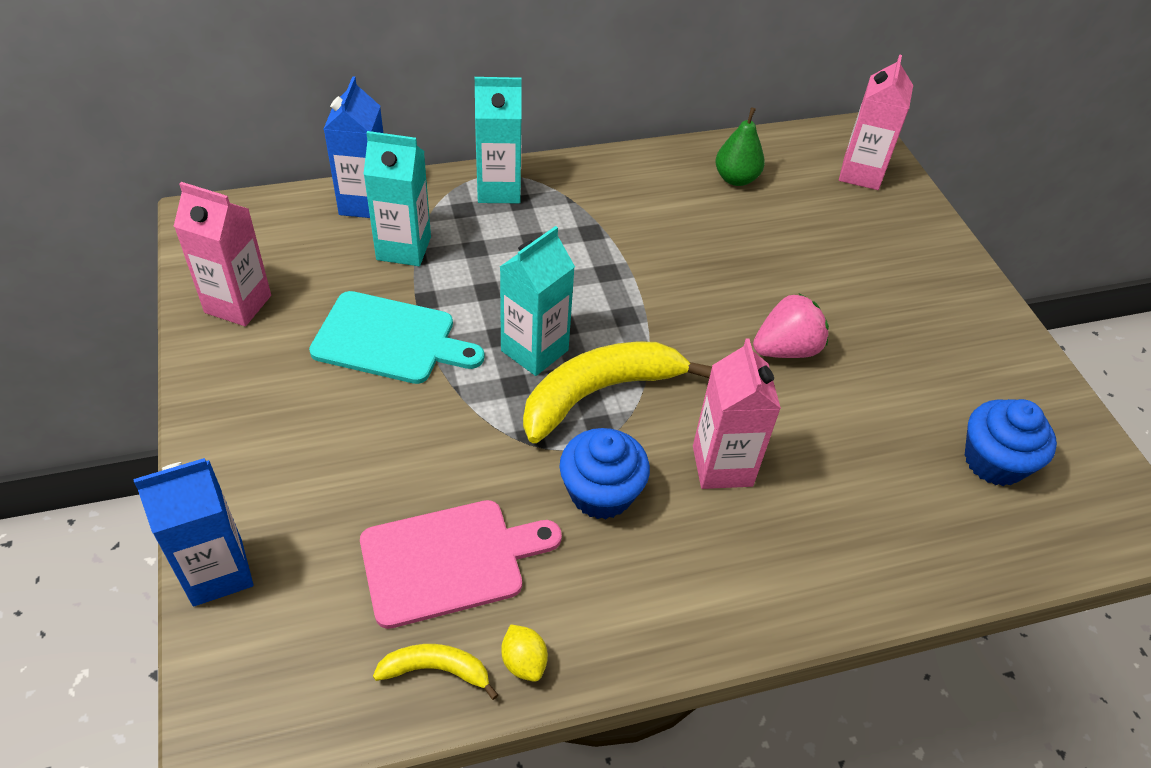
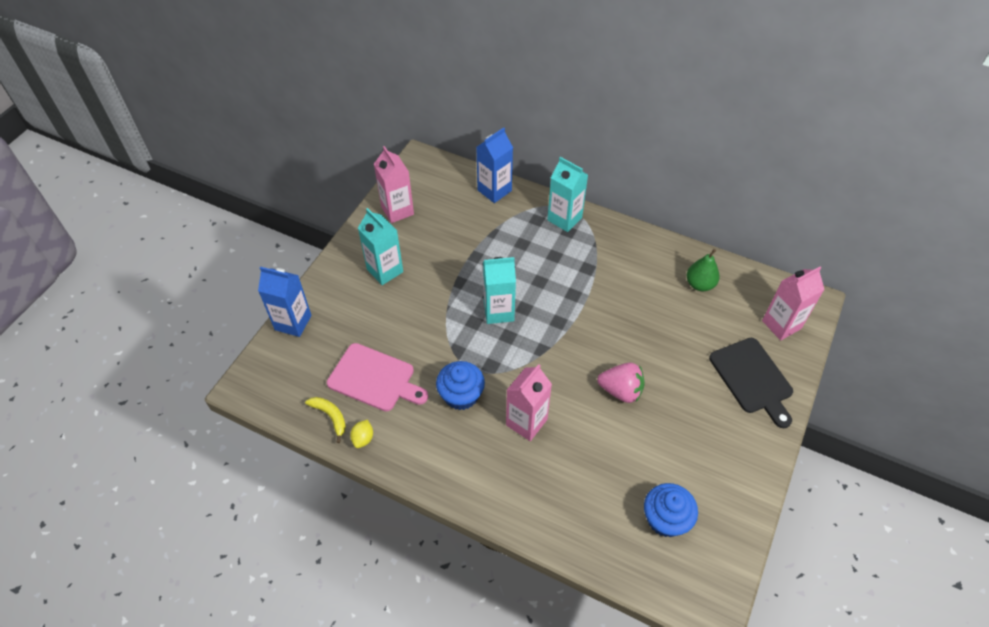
camera: 45 degrees right, 5 degrees up
(390, 339) = (442, 266): turquoise cutting board -> none
(404, 248) = (490, 224): turquoise carton -> turquoise carton (385, 270)
(599, 393) = (507, 350): yellow banana -> none
(898, 246) = (752, 379): none -> black cutting board

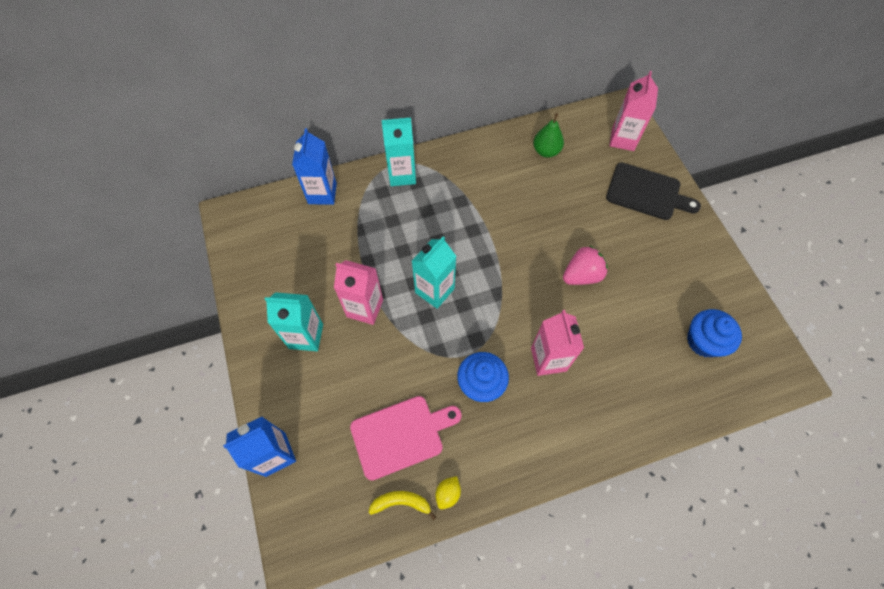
camera: 45 degrees left, 10 degrees up
(363, 438) = (448, 493): yellow lemon -> yellow lemon turned 60 degrees clockwise
(397, 210) = (258, 275): pink carton -> pink carton (365, 308)

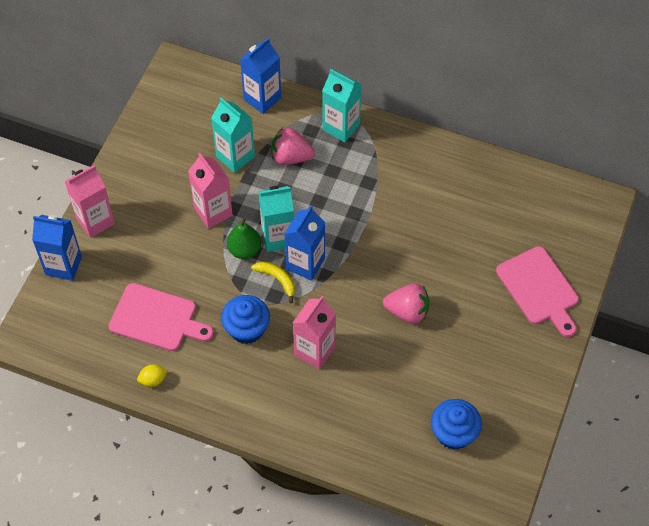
camera: 40 degrees right, 5 degrees down
(306, 336) = (153, 201): turquoise carton -> turquoise carton (235, 157)
(386, 222) = (291, 157): none -> pink strawberry
(401, 503) = (117, 361): yellow banana -> yellow banana (277, 279)
(475, 295) = (305, 264): none -> blue carton
(546, 151) = (486, 192): green pear -> green pear (244, 250)
(623, 139) = (570, 230): pink carton -> pink carton (95, 221)
(647, 193) = (539, 289): black cutting board -> pink cutting board

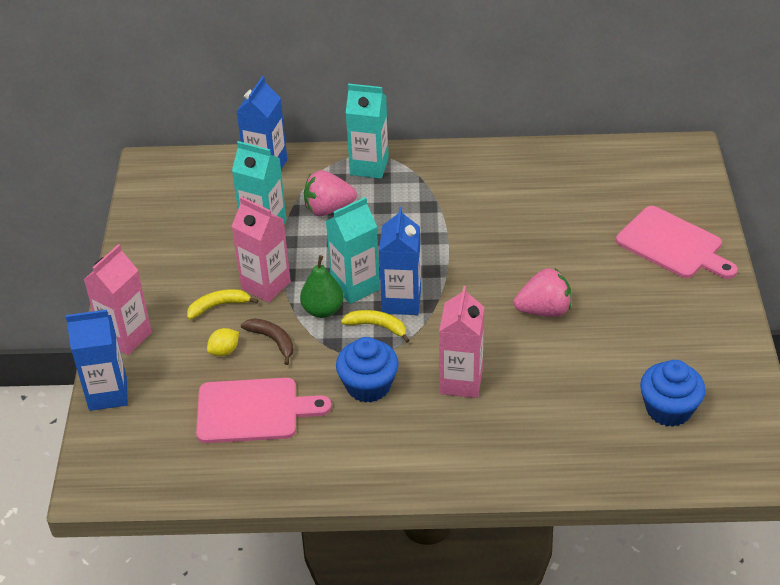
camera: 20 degrees left, 15 degrees down
(153, 380) = (281, 476): yellow lemon -> yellow lemon (224, 351)
(171, 218) = (218, 306): none -> yellow banana
(196, 263) = (273, 340): none -> brown banana

